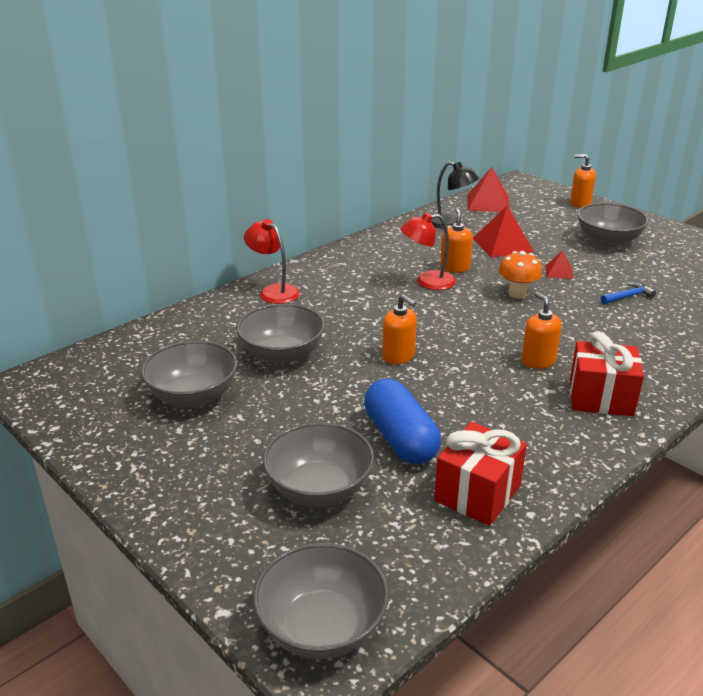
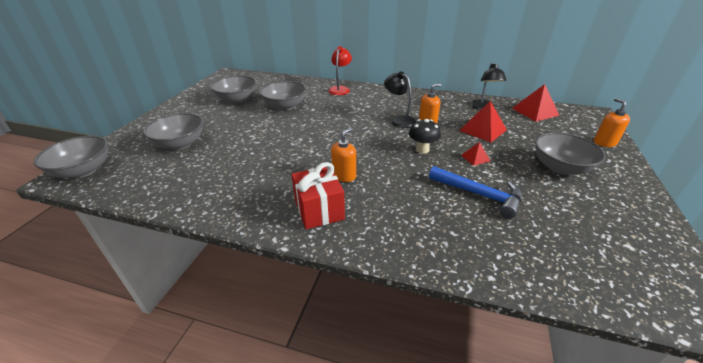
camera: 60 degrees right, 5 degrees up
(398, 356) = (308, 133): orange soap dispenser -> none
(400, 438) = (231, 153): blue capsule -> none
(427, 282) = (399, 120): red lamp -> black lamp
(477, 493) = (191, 187): red gift -> none
(517, 294) = (422, 150): orange mushroom -> black mushroom
(628, 296) = (479, 195): blue hammer -> blue hammer, size x1.86

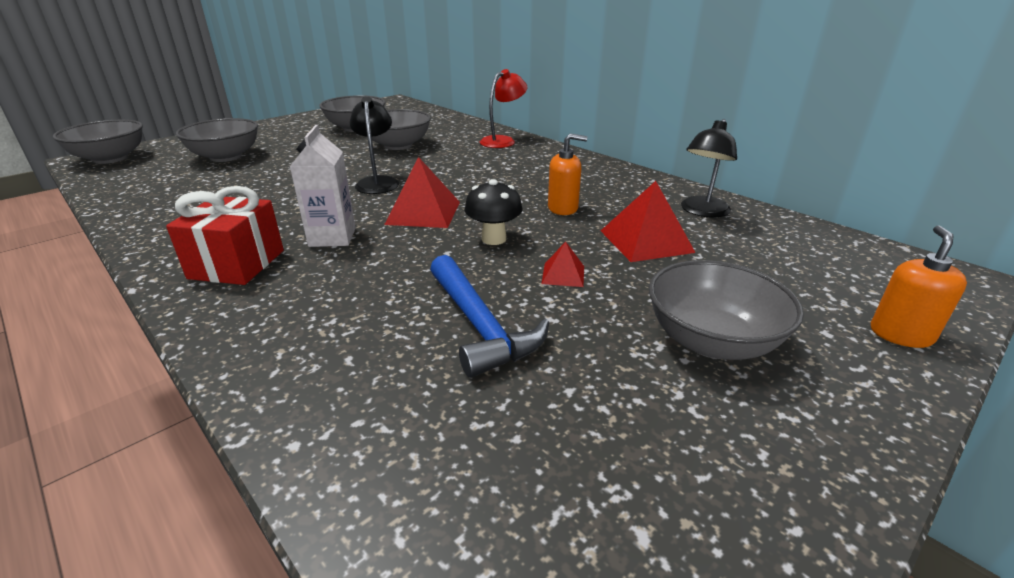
camera: 30 degrees right, 5 degrees down
(344, 176) = (332, 237): orange soap dispenser -> white carton
(399, 120) = (524, 194): black lamp -> black lamp (377, 182)
(535, 111) = (806, 241): red pyramid -> red pyramid (423, 212)

